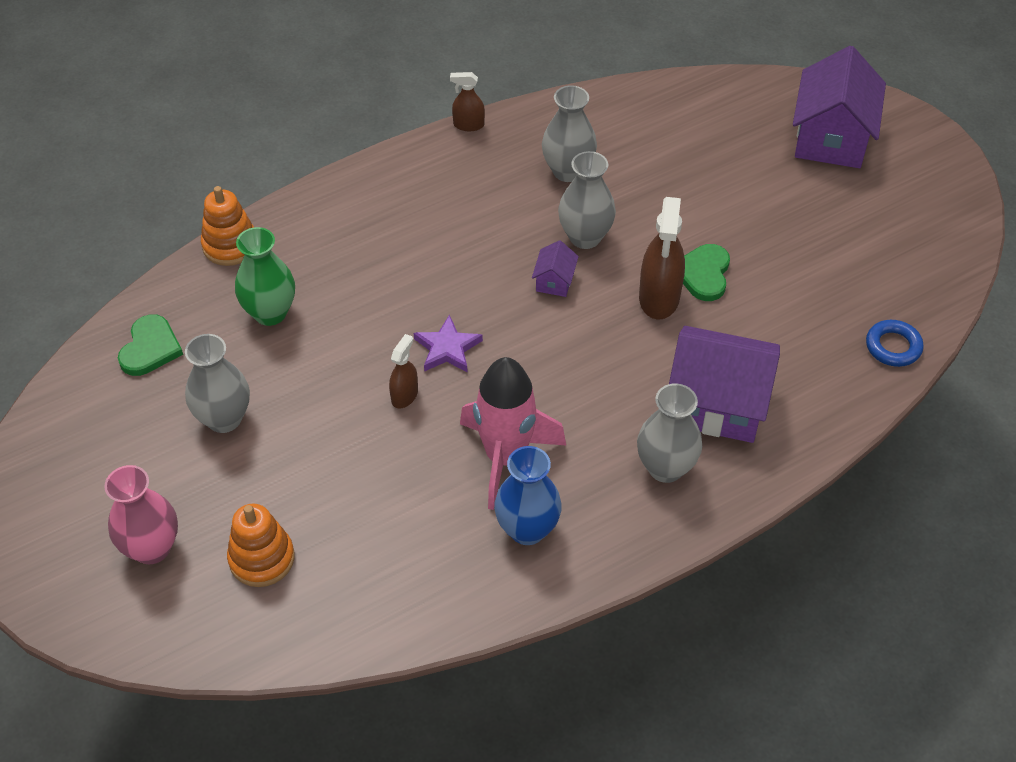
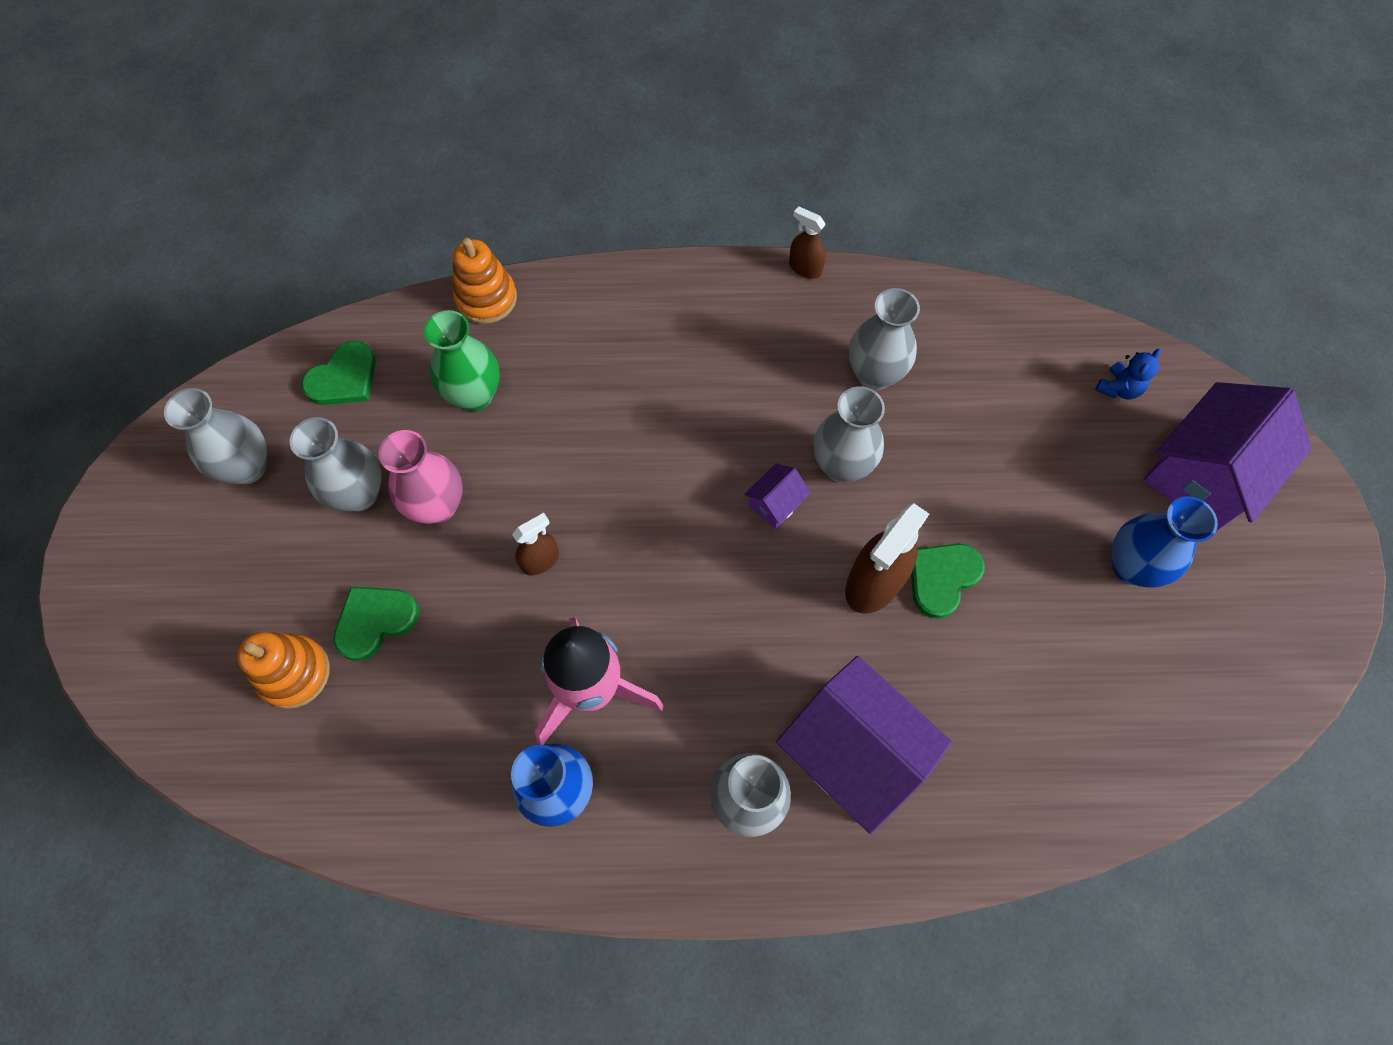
camera: 30 degrees right, 15 degrees up
(113, 443) = (248, 467): none -> grey vase
(152, 548) = (208, 603): pink vase -> pink vase (437, 505)
(302, 494) = (375, 621): none -> green heart
(447, 348) = (616, 527): purple star -> none
(741, 110) = (1118, 388): none -> blue teddy bear
(822, 211) = (1131, 566): none -> blue vase
(893, 347) = (1103, 790): blue ring -> none

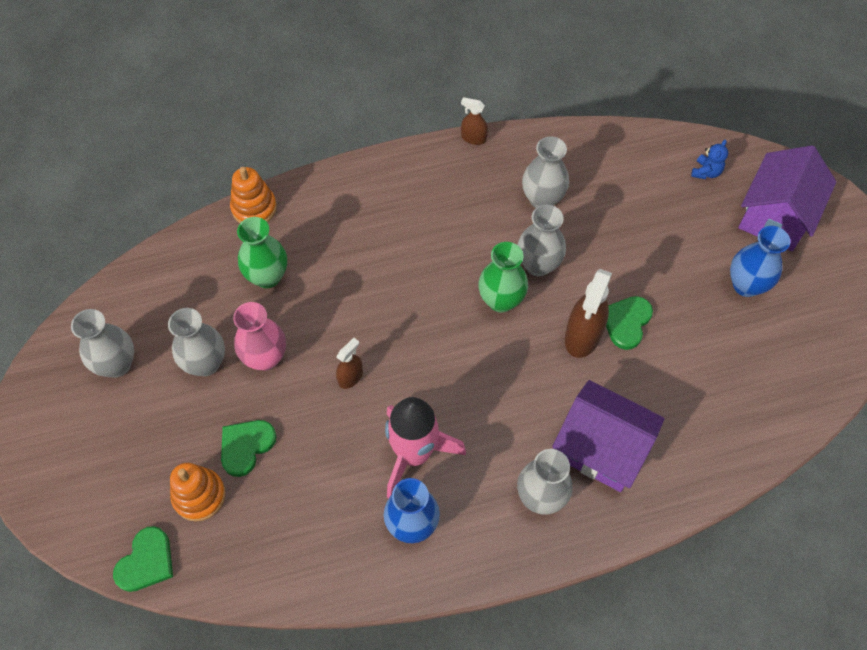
camera: 15 degrees left, 5 degrees down
(344, 378) = (168, 286): green heart -> green heart (146, 562)
(775, 503) = (501, 300): purple house -> green vase

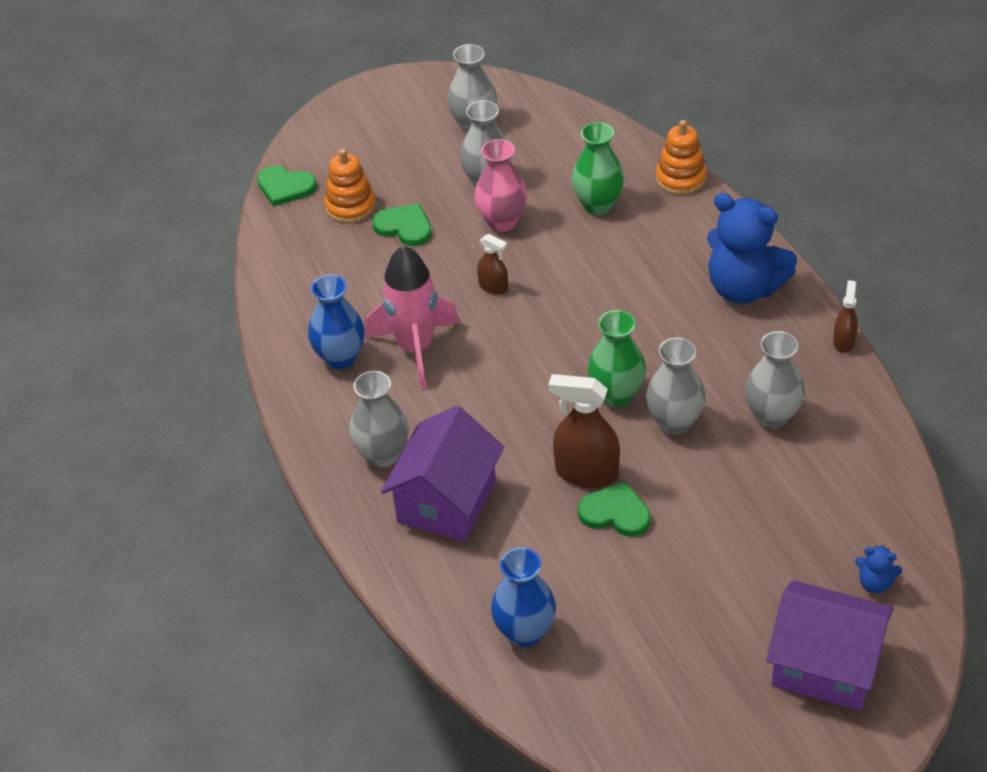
camera: 85 degrees right, 15 degrees down
(400, 189) = (744, 288): none -> blue teddy bear
(746, 285) = (701, 634): blue vase -> blue vase (525, 632)

